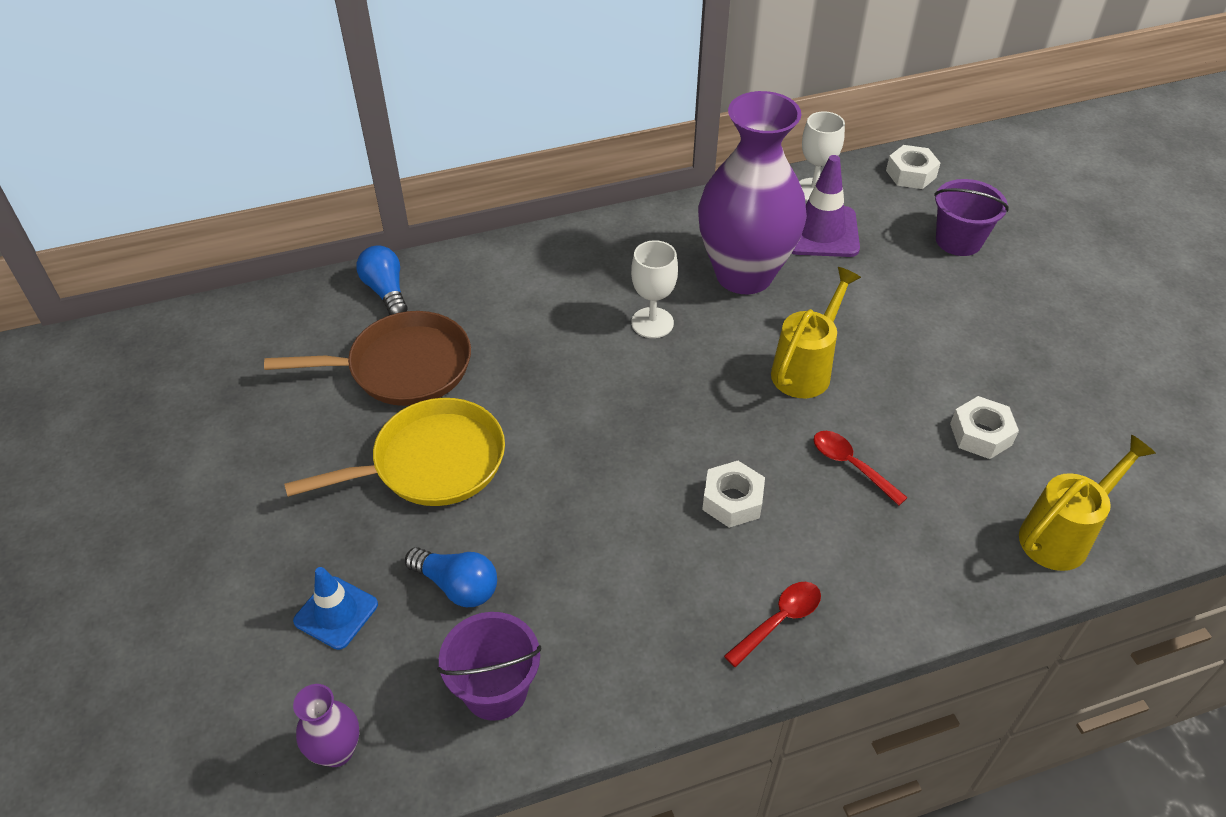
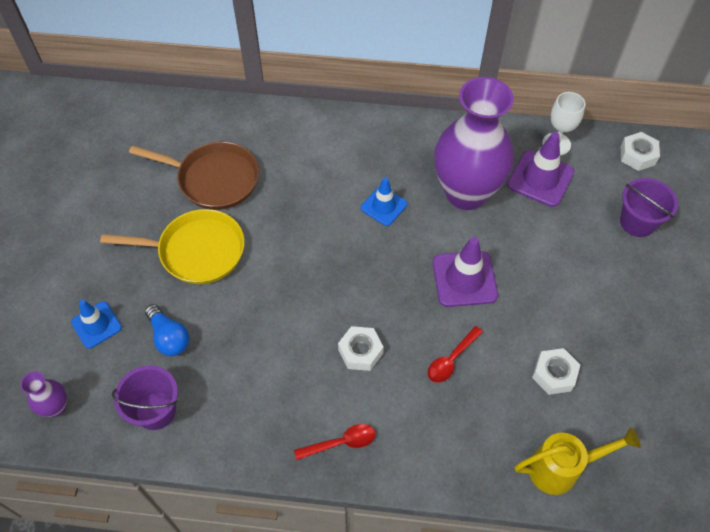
camera: 25 degrees right, 10 degrees up
(386, 291) = (232, 121): blue light bulb -> none
(652, 323) = (383, 206): white goblet -> blue traffic cone
(805, 369) = (464, 279): yellow watering can -> purple traffic cone
(851, 465) = (451, 359): red spoon -> red spoon turned 120 degrees counterclockwise

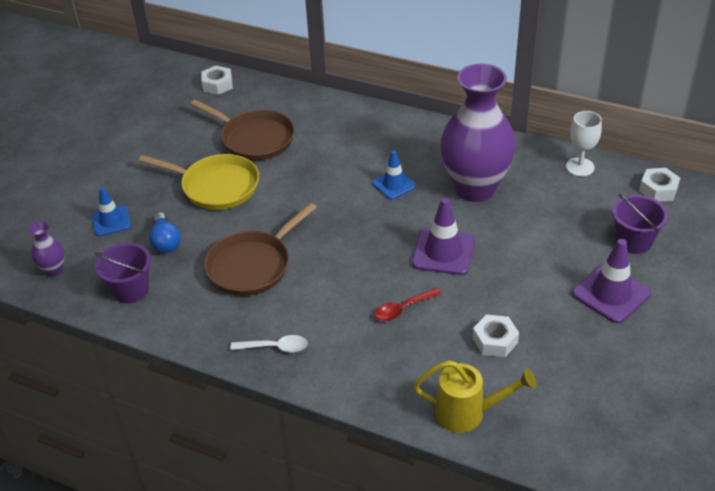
camera: 20 degrees right, 15 degrees down
(276, 344) = (252, 265): none -> brown pan
(341, 443) = (275, 347): red spoon -> white spoon
(360, 351) = (323, 285): white nut -> white nut (217, 85)
(540, 178) = (552, 190): purple traffic cone -> purple traffic cone (611, 294)

